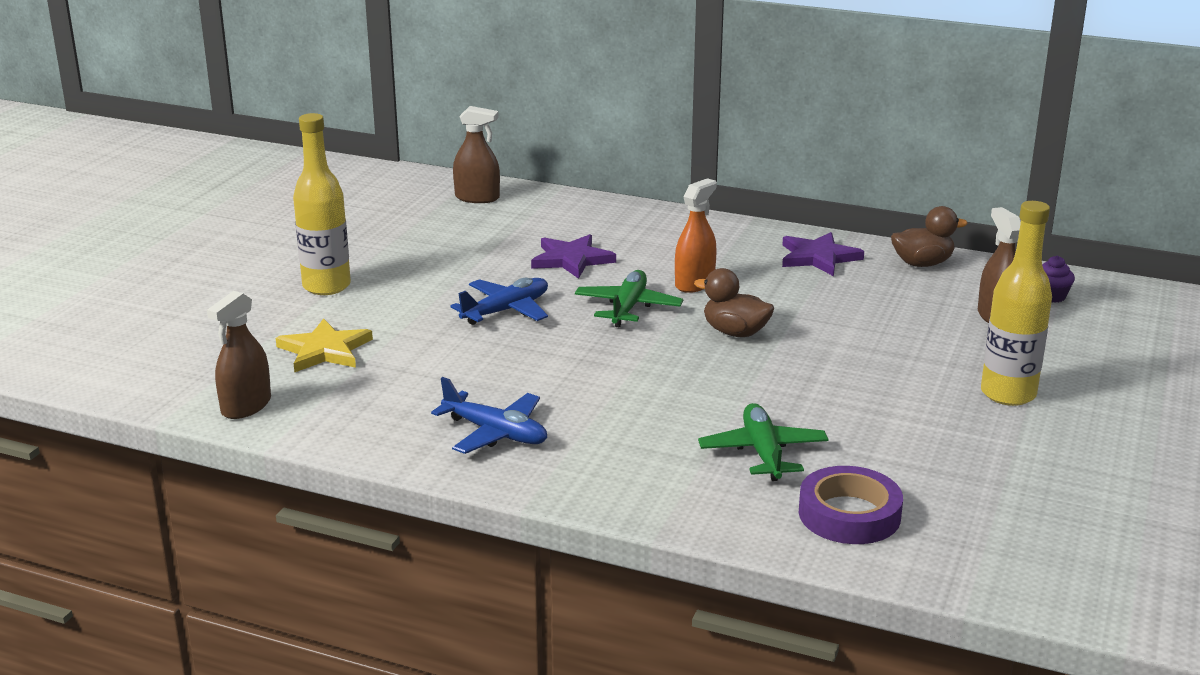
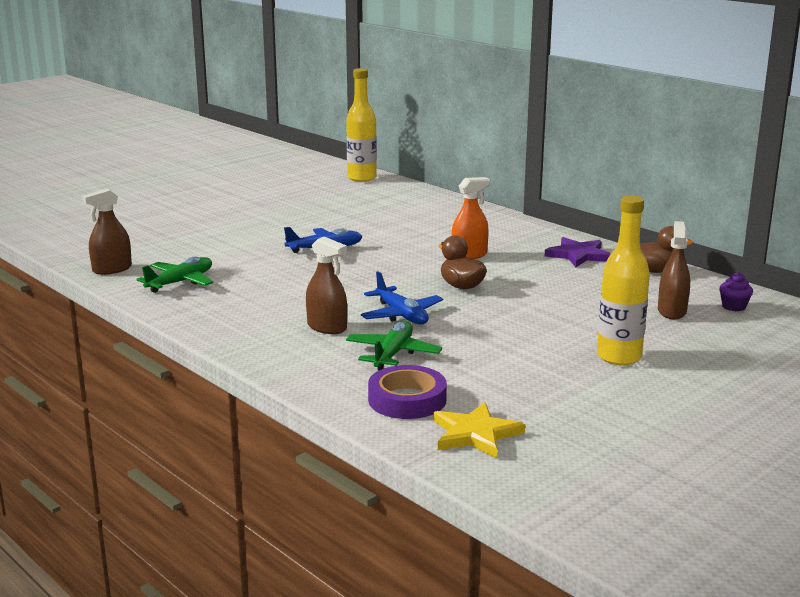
camera: 25 degrees right, 5 degrees down
(324, 350) = (190, 250): yellow star -> yellow star (475, 434)
(326, 286) = (233, 219): yellow bottle -> yellow bottle (362, 178)
(477, 198) = (384, 189): brown spray bottle -> brown spray bottle (327, 327)
(496, 433) = (236, 310): blue plane -> blue plane (401, 315)
(571, 259) = (403, 229): purple star -> none
(628, 308) = (406, 261): green plane -> green plane (180, 282)

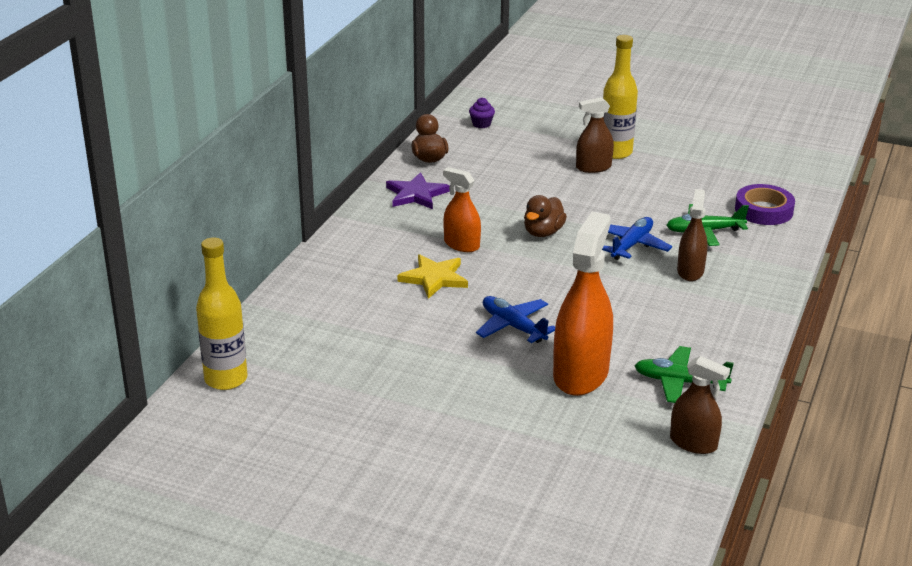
camera: 115 degrees left, 10 degrees up
(237, 256) = (580, 374): none -> orange spray bottle
(475, 434) = (777, 180): yellow star -> yellow star (434, 278)
(672, 311) = (513, 144): brown spray bottle -> brown spray bottle (593, 167)

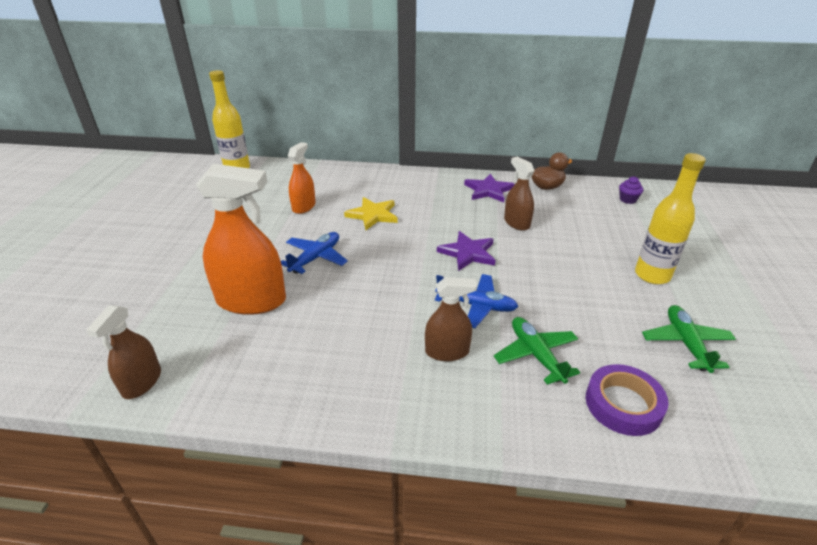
camera: 75 degrees right, 5 degrees up
(461, 245) = (426, 219): orange spray bottle -> orange spray bottle (304, 206)
(543, 232) = (468, 253): brown duck -> purple star
(593, 167) = (608, 265): brown spray bottle -> brown spray bottle (516, 223)
(679, 382) = (242, 363): green plane -> green plane (686, 343)

